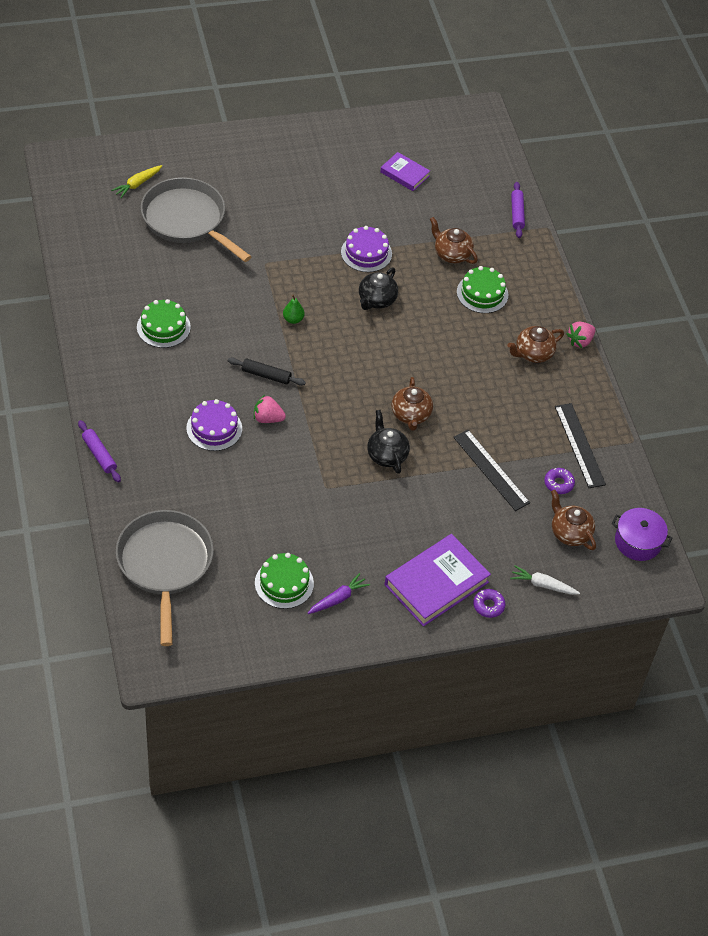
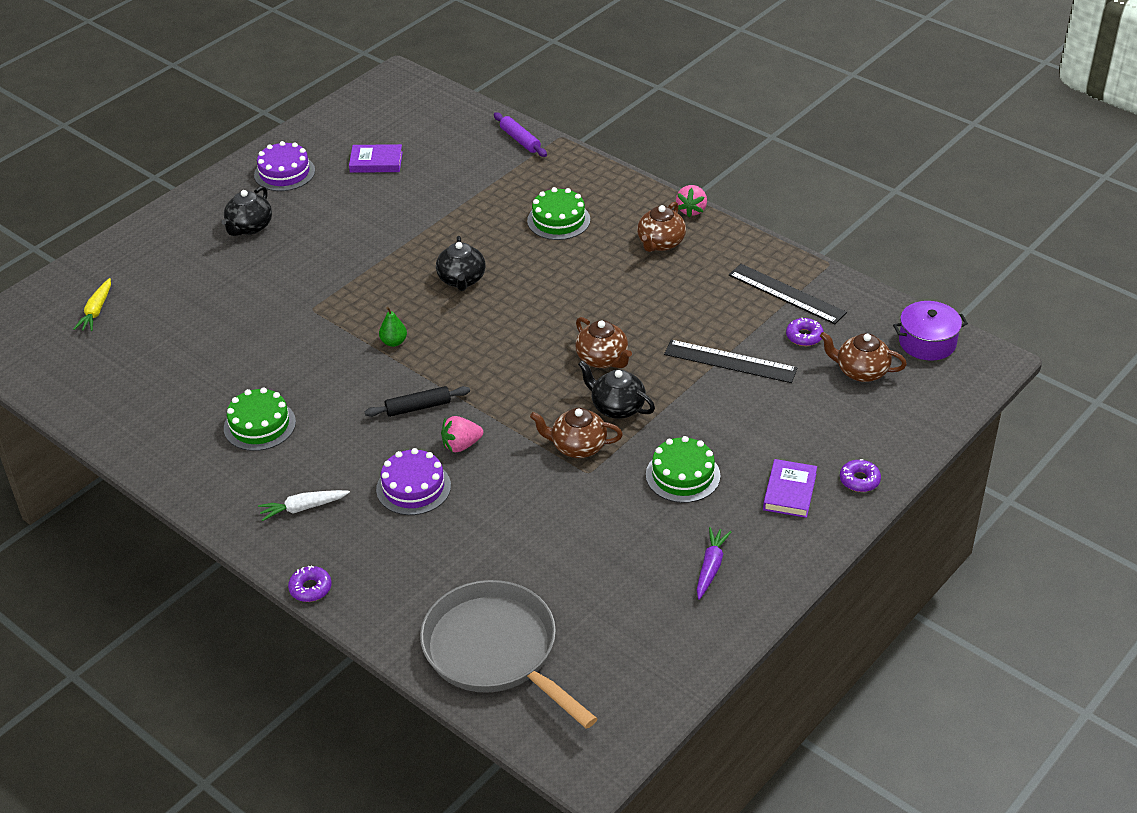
camera: 30 degrees left, 10 degrees down
(99, 455) = (310, 588): purple rolling pin -> purple donut
(187, 220) = (186, 314): grey pan -> none
(279, 177) = (249, 227): none -> black teapot
(284, 583) = (641, 588): green cake -> green cake (683, 475)
(366, 253) = (408, 246): purple cake -> purple cake (284, 173)
(436, 583) = (789, 491): purple book -> purple book, size x0.56
(451, 254) = (494, 203): brown teapot -> brown teapot (577, 446)
(543, 585) = (887, 430): white carrot -> white carrot (303, 508)

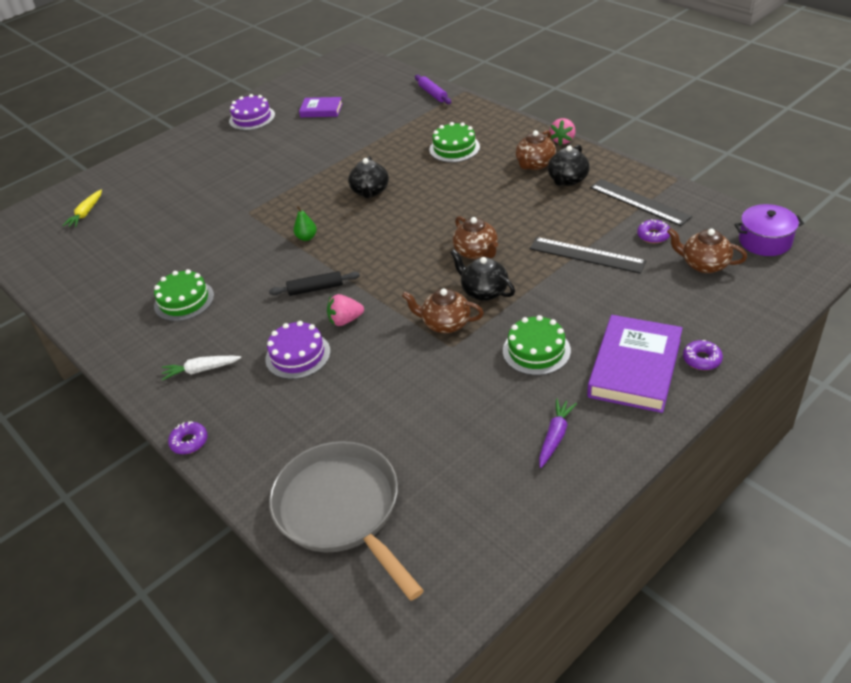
camera: 10 degrees right, 0 degrees up
(249, 227) = (216, 155): black teapot -> black teapot (567, 180)
(789, 491) = (634, 368): purple book -> purple book, size x1.79

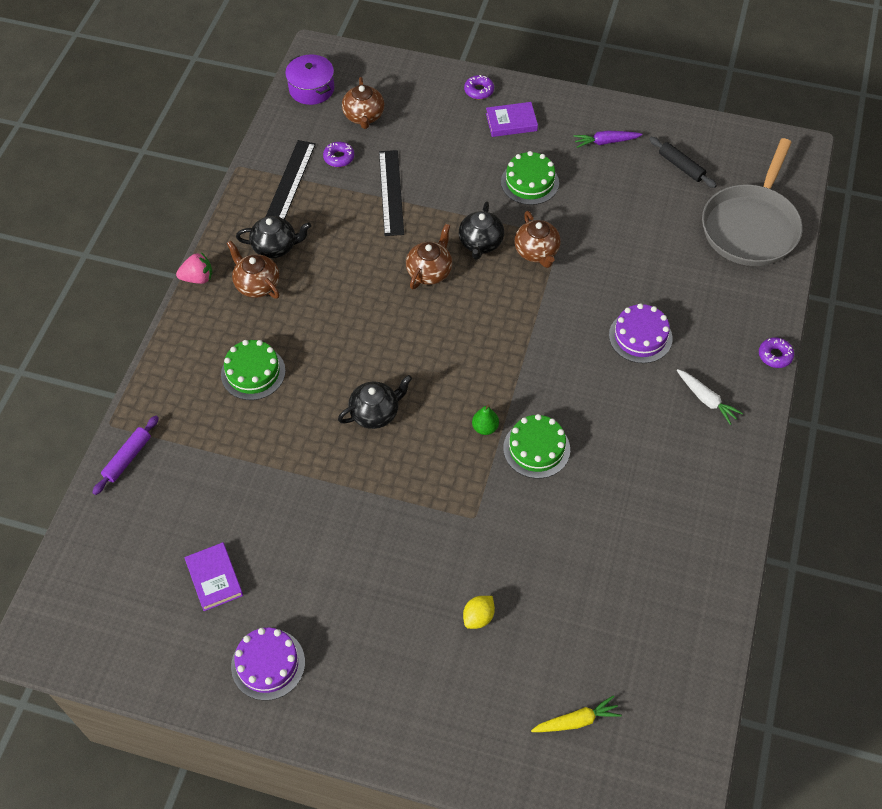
camera: 125 degrees left, 15 degrees up
(184, 301) = (640, 479): green cake -> green cake (536, 448)
(186, 195) = (478, 617): none -> yellow lemon
(315, 289) = (554, 373): black rolling pin -> black rolling pin (681, 166)
(345, 320) = (578, 325): pink strawberry -> none
(535, 164) = (257, 284): brown teapot -> brown teapot turned 135 degrees counterclockwise
(634, 368) = (511, 122): purple book -> purple book, size x0.56

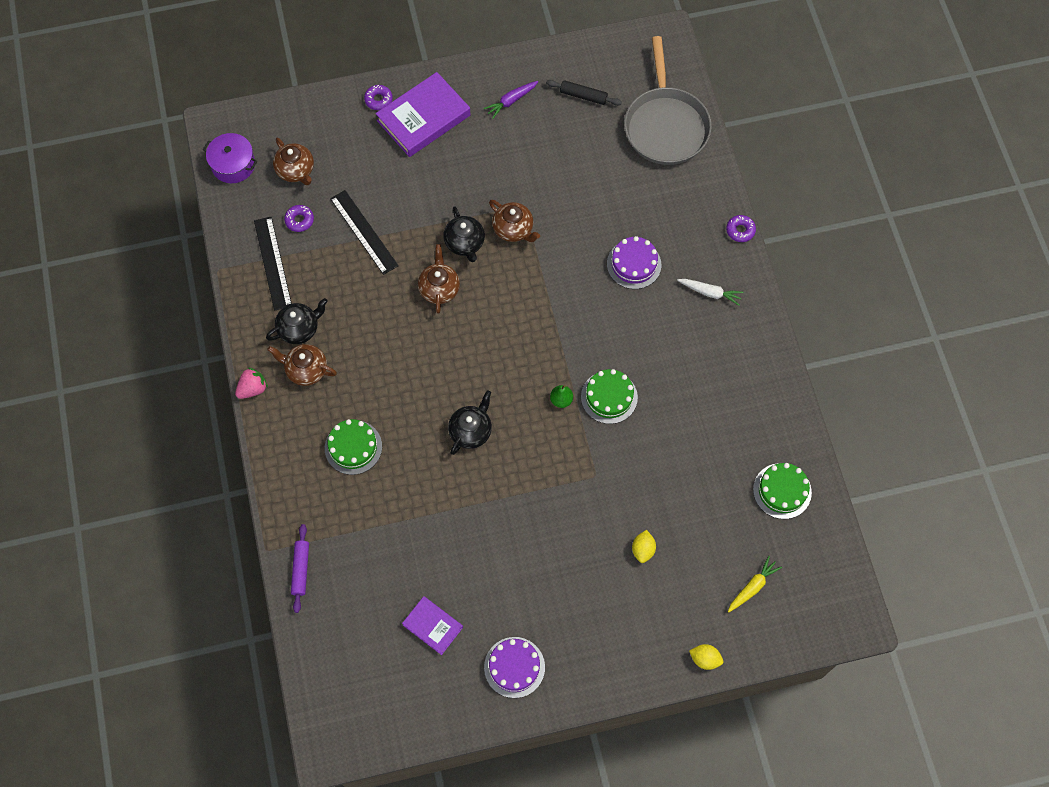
camera: 30 degrees left, 10 degrees up
(476, 769) = (705, 659): none -> yellow lemon
(511, 122) = (423, 118): purple book -> purple book, size x1.79
(529, 182) = (471, 168): green cake -> green cake (782, 491)

